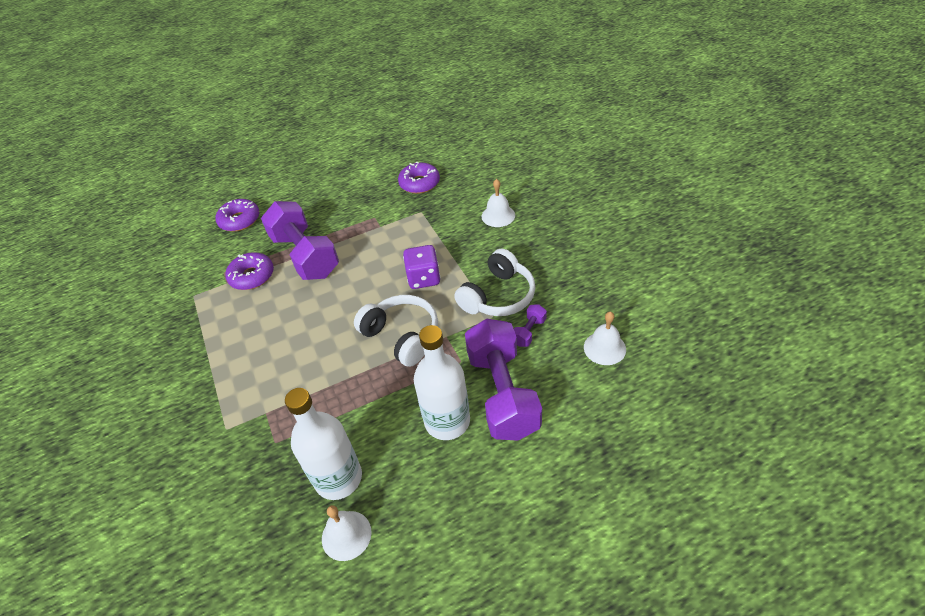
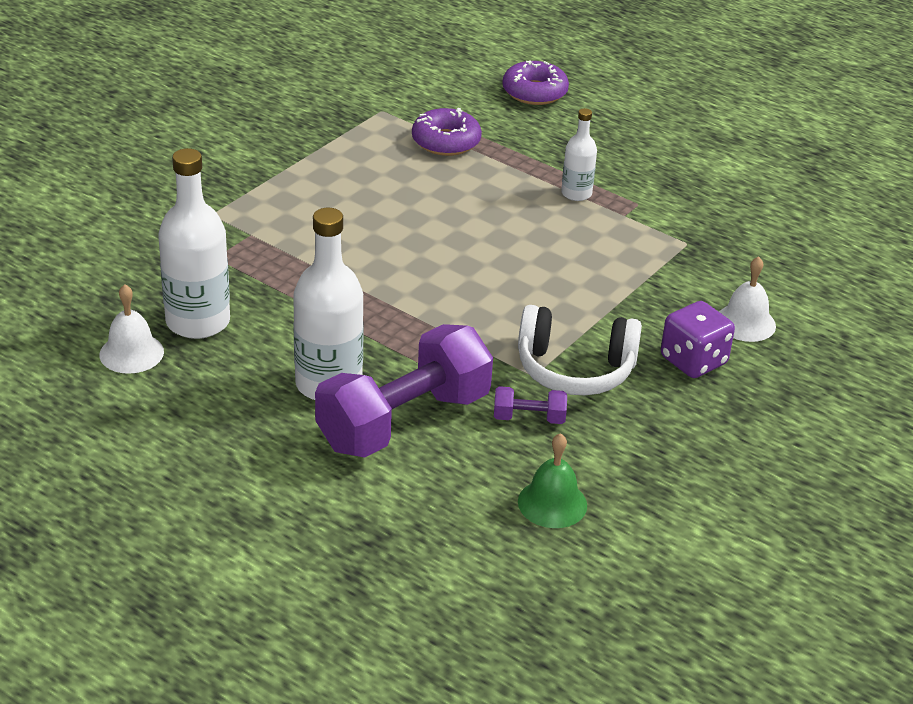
camera: 55 degrees right, 10 degrees down
(305, 255) = (515, 170): purple dumbbell -> none
(347, 238) = (576, 193): none -> white bottle
(402, 336) = (438, 302): white headphones -> none
(419, 183) = (748, 222): purple donut -> none
(424, 278) = (555, 288): purple dice -> purple dice (693, 361)
(604, 348) = (552, 503): white bell -> green bell

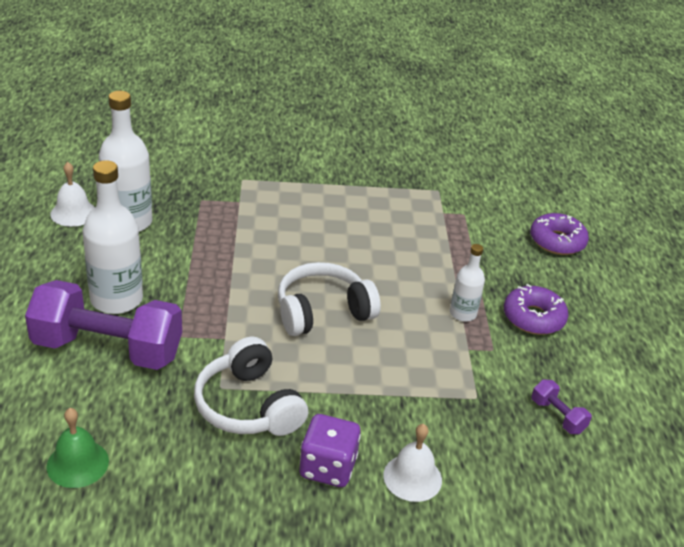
camera: 50 degrees right, 0 degrees up
(446, 142) = (441, 230): purple donut -> purple donut (533, 318)
(490, 267) = (322, 312): none -> white headphones
(529, 418) = (167, 407): purple dumbbell -> purple dumbbell (557, 416)

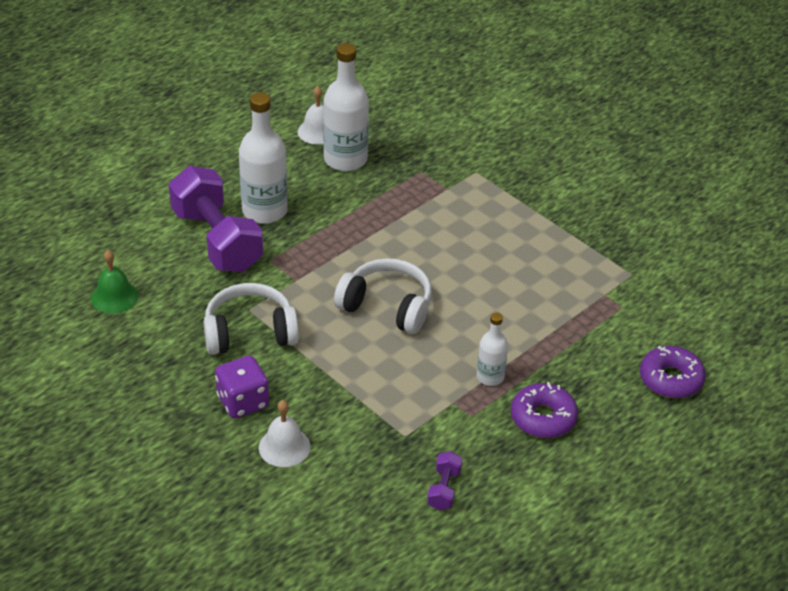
camera: 50 degrees right, 5 degrees up
(249, 406) = (250, 332): white headphones -> white headphones turned 60 degrees clockwise

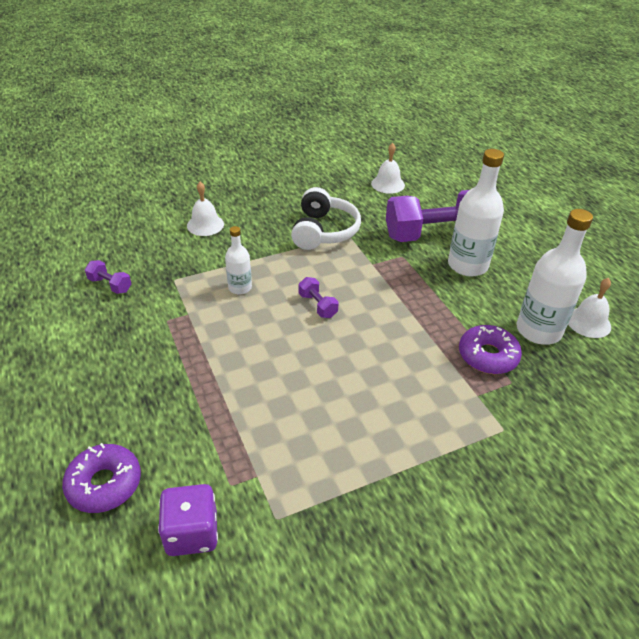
camera: 110 degrees right, 0 degrees up
(114, 297) = (388, 184): green bell -> white bell
(243, 402) = (257, 216): purple dice -> purple dice (192, 533)
(387, 306) = (317, 305): white headphones -> purple dumbbell
(490, 377) = (200, 344): white bottle -> white bottle (240, 287)
(543, 418) = (132, 363): purple donut -> purple donut (488, 356)

